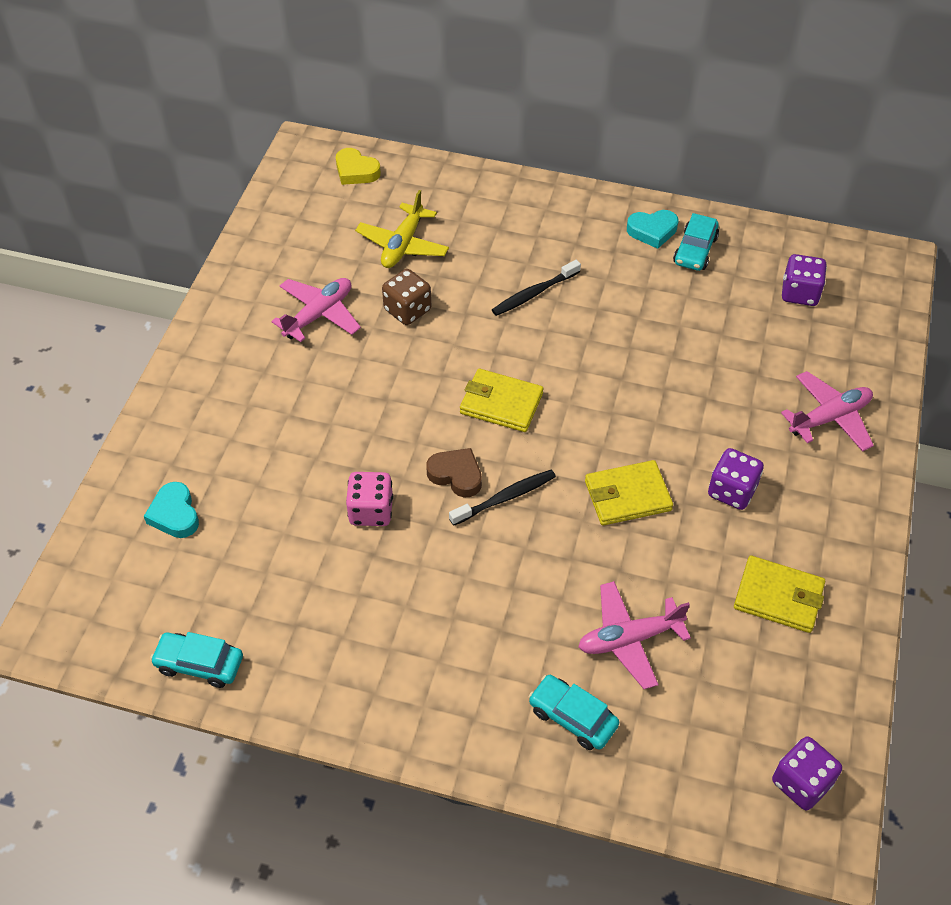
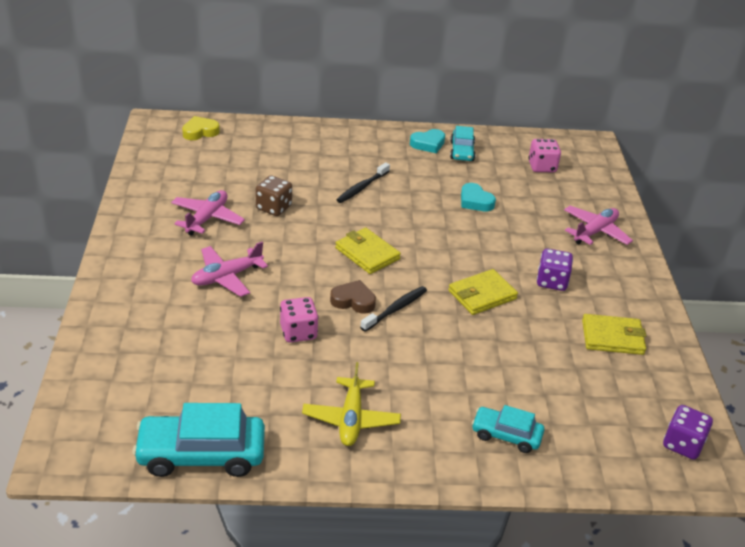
camera: 20 degrees left, 15 degrees down
(174, 514) = (141, 358): turquoise heart -> turquoise heart (475, 201)
(199, 664) = (201, 454): turquoise car -> turquoise car, size x1.72
(356, 171) = (200, 132): yellow heart -> yellow heart turned 135 degrees clockwise
(403, 245) = (253, 170): yellow plane -> yellow plane (351, 419)
(501, 403) = (367, 253): yellow wallet -> yellow wallet turned 45 degrees clockwise
(629, 639) = (523, 380): pink plane -> pink plane (226, 277)
(799, 293) = (542, 167): purple dice -> pink dice

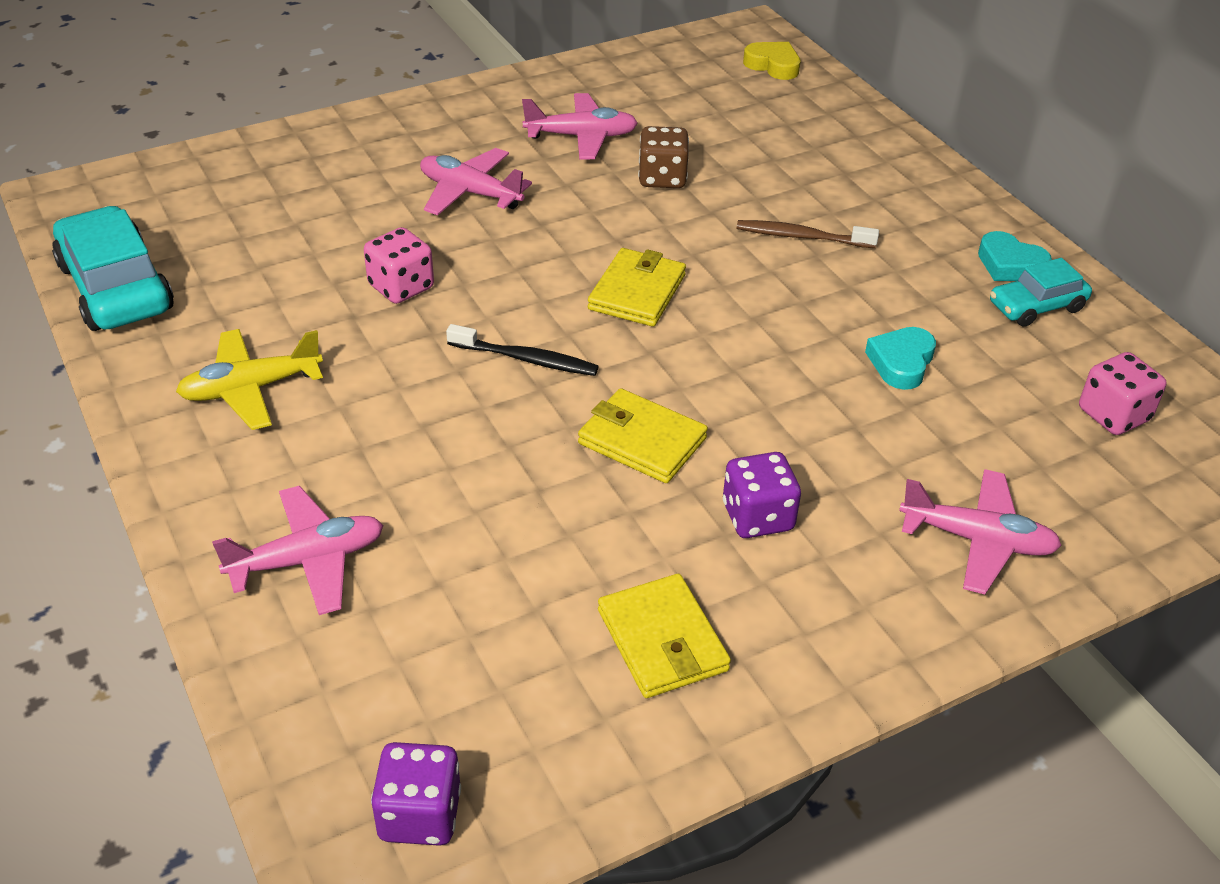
camera: 65 degrees right, 5 degrees up
(353, 301) = (511, 313): brown heart -> none
(362, 187) = (802, 237): black toothbrush -> brown toothbrush
(506, 435) = (308, 560): turquoise car -> pink plane

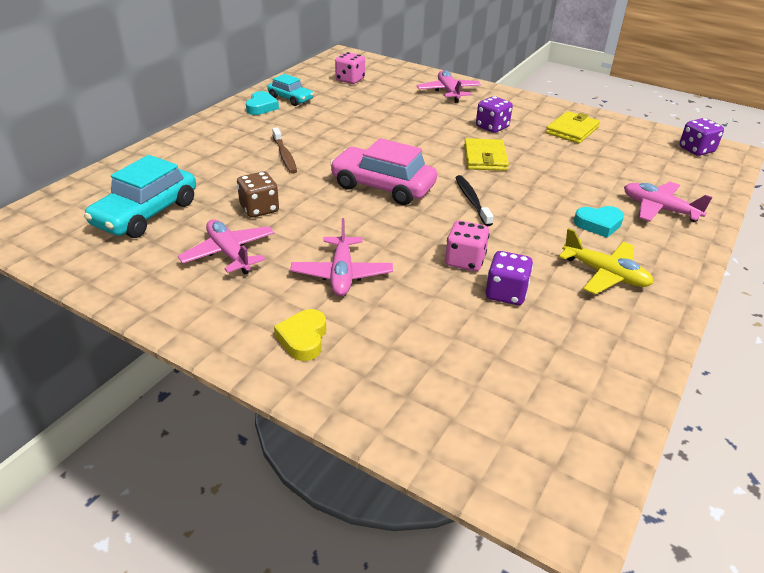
camera: 120 degrees left, 5 degrees down
(116, 288) = (614, 386): turquoise car -> turquoise car (146, 214)
(313, 289) = (506, 293): none -> purple dice
(637, 292) = (383, 186): yellow wallet -> pink car
(773, 65) = (68, 206): yellow heart -> yellow heart (303, 338)
(901, 362) = (363, 118): turquoise heart -> turquoise heart (598, 224)

